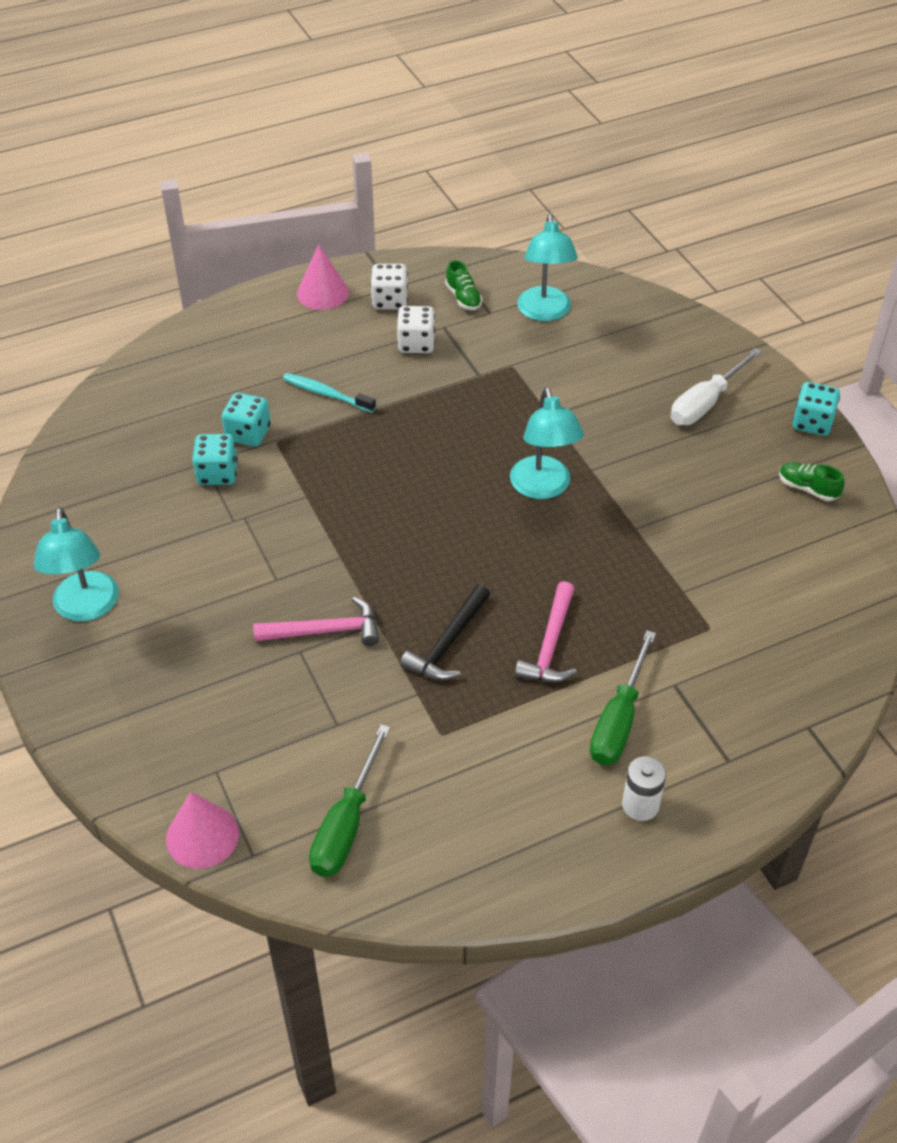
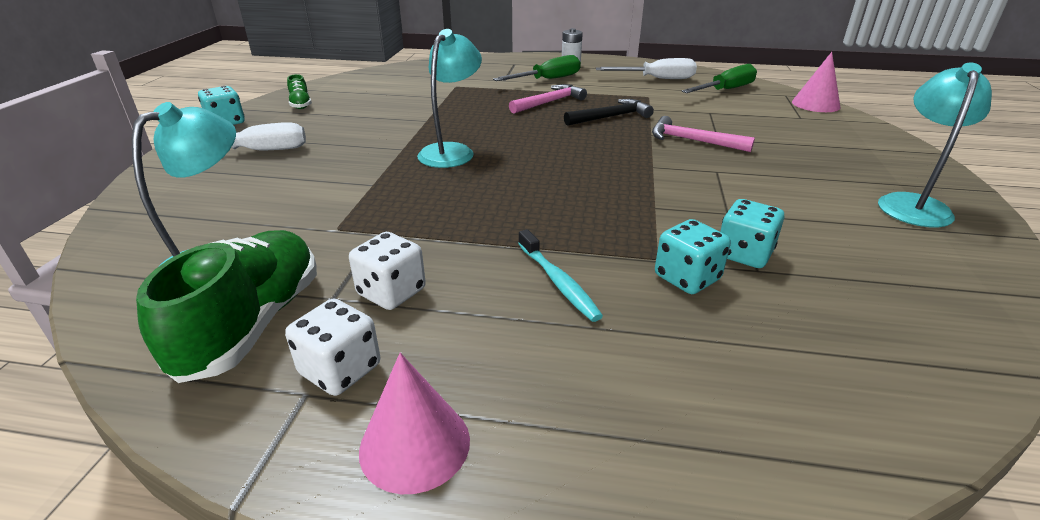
camera: 145 degrees left, 15 degrees down
(463, 298) = (252, 324): green shoe -> green shoe, size x2.12
(469, 817) = (657, 79): none -> white screwdriver

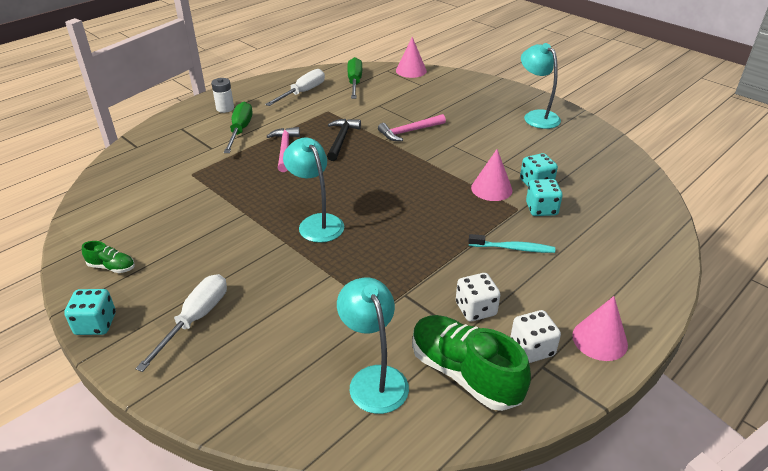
camera: 55 degrees left, 5 degrees up
(669, 224) = (491, 189): none -> pink cone

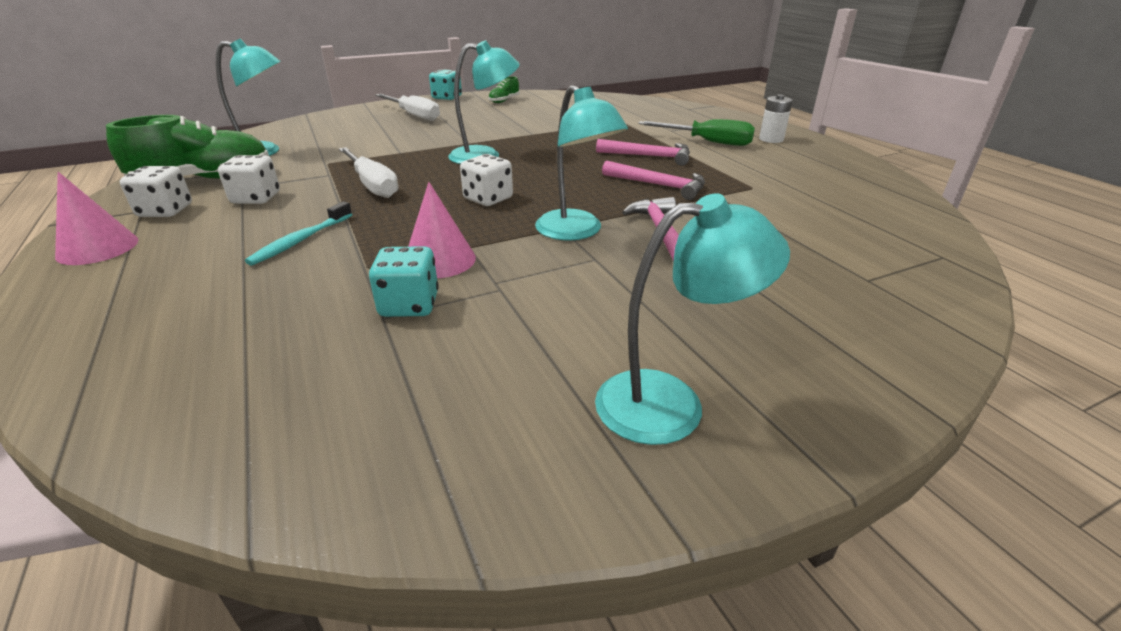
camera: 110 degrees right, 5 degrees down
(303, 92) = (821, 179): white screwdriver -> white screwdriver (372, 185)
(341, 139) = (658, 185): black hammer -> pink hammer
(354, 82) = (869, 218): green screwdriver -> none
(402, 196) = (488, 199): none -> white dice
(411, 70) = (951, 283): pink cone -> none
(427, 155) = (576, 232): none -> turquoise lamp
(541, 209) = (341, 287): turquoise dice -> none

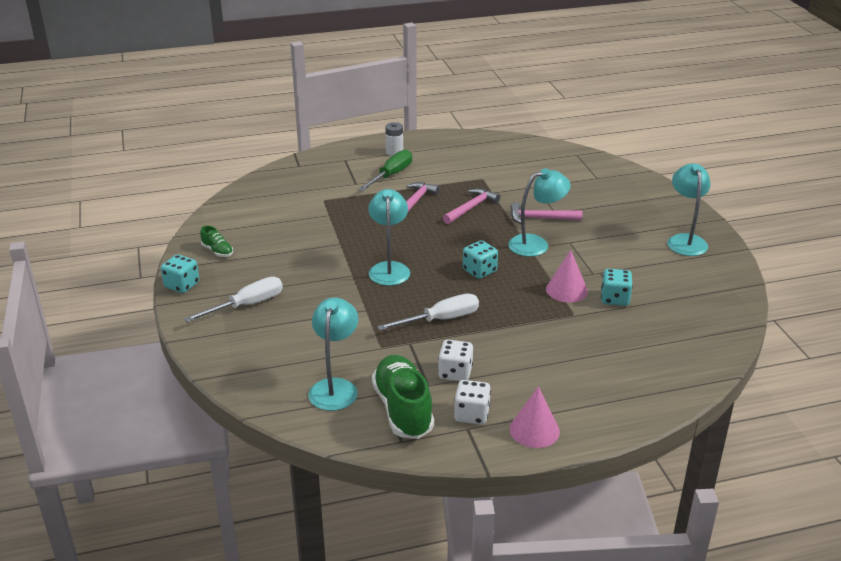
camera: 80 degrees left, 0 degrees up
(301, 240) = (534, 342): turquoise toothbrush -> none
(488, 199) = (479, 271): white dice -> turquoise dice

